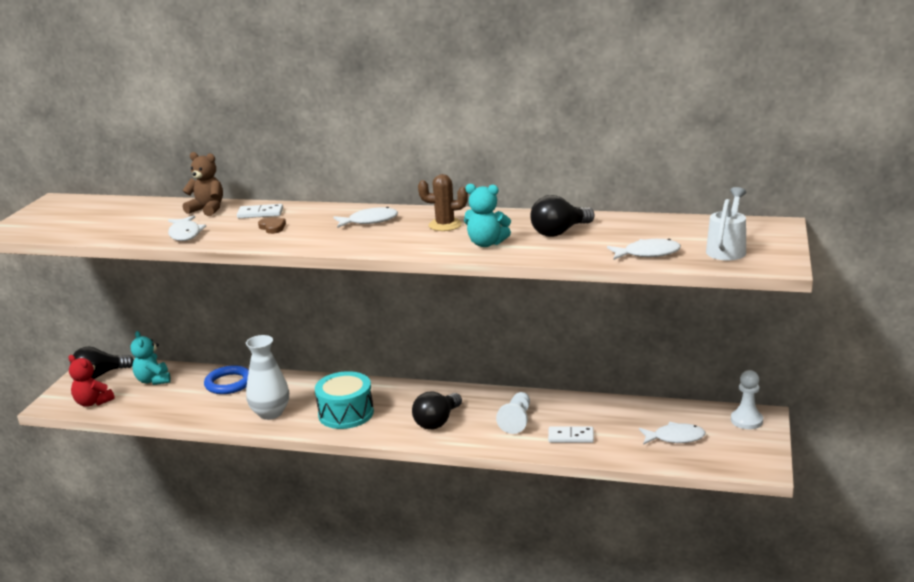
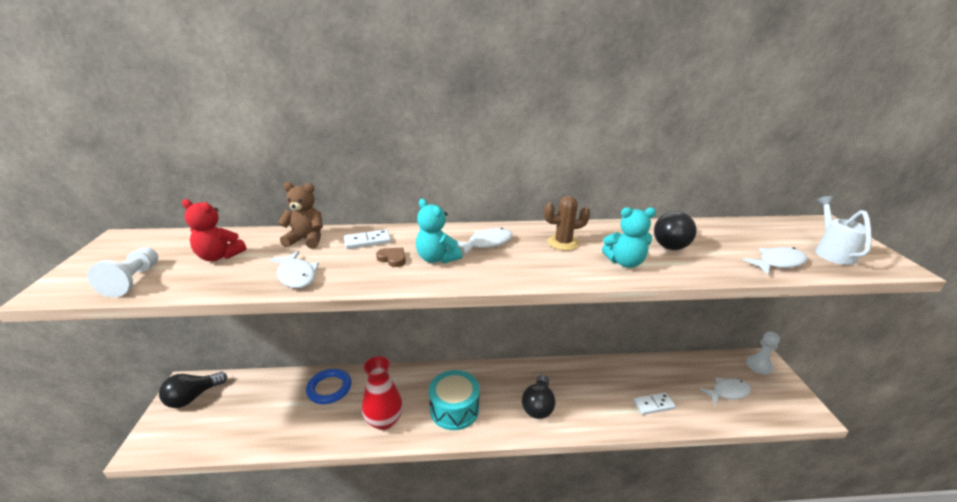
camera: 20 degrees left, 5 degrees up
(93, 402) = (192, 436): red teddy bear -> red teddy bear (219, 256)
(153, 380) = (252, 396): turquoise teddy bear -> turquoise teddy bear (437, 258)
(270, 413) = (384, 420): white vase -> red vase
(516, 420) = (600, 393): white pawn -> white pawn (133, 280)

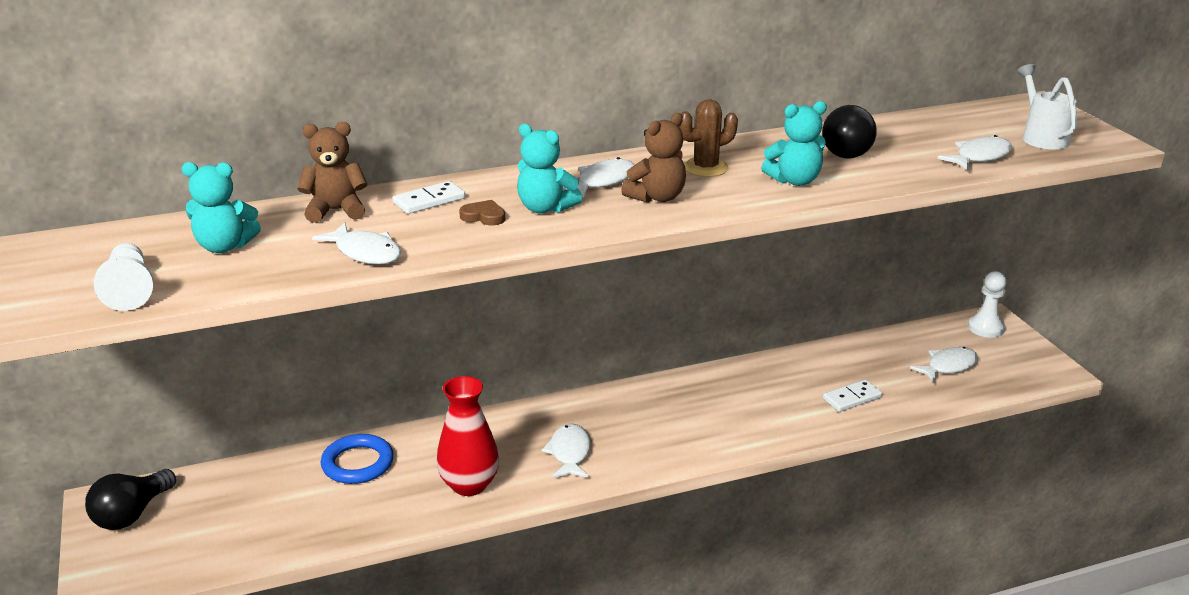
camera: 15 degrees left, 0 degrees up
(219, 256) = (224, 246): red teddy bear -> turquoise teddy bear
(454, 409) = (569, 453): turquoise drum -> white fish
(518, 261) = (657, 197): none -> brown teddy bear
(538, 406) = (691, 427): black light bulb -> none

